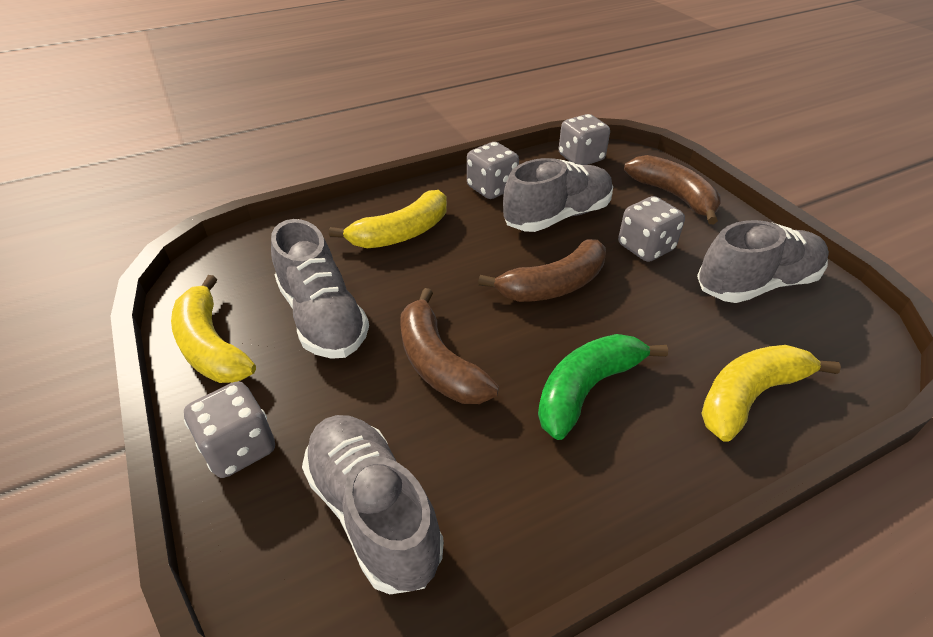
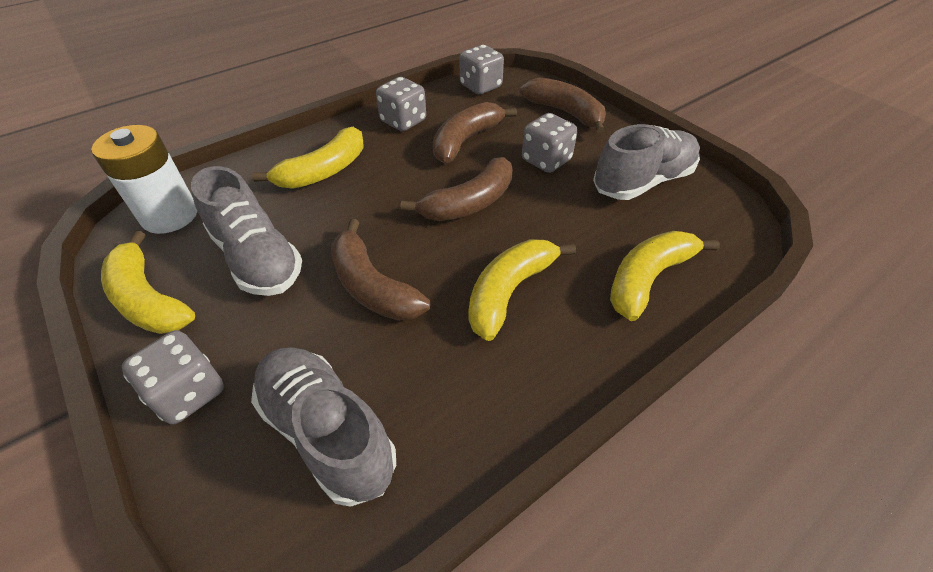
camera: 10 degrees left, 5 degrees up
(241, 262) = (170, 216): none -> white battery
(557, 216) = (466, 140): grey shoe -> brown banana
(587, 389) = (509, 292): green banana -> yellow banana

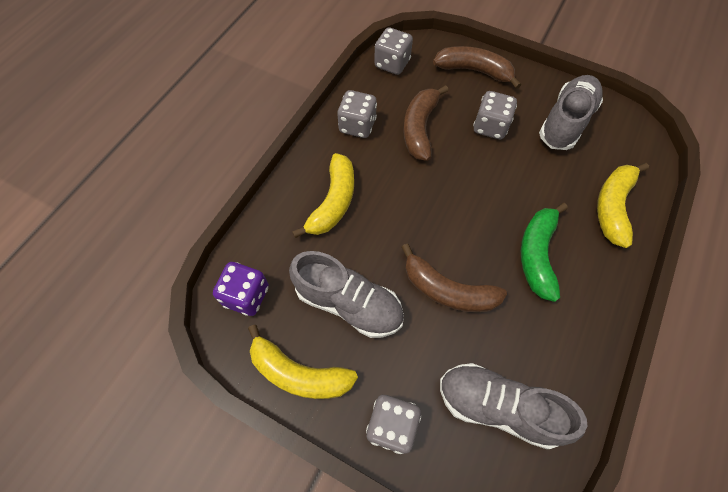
camera: 25 degrees left, 15 degrees up
(170, 216) = (246, 295): white battery -> purple dice
(469, 203) = (463, 189): brown banana -> none
(509, 292) = (537, 254): yellow banana -> green banana

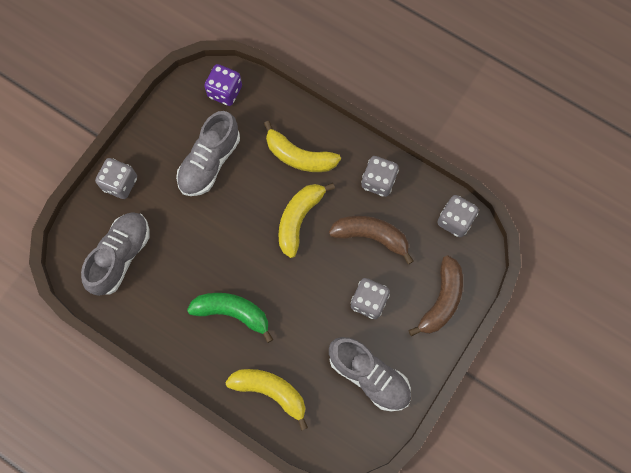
camera: 95 degrees right, 10 degrees up
(299, 373) = (163, 126): yellow banana -> yellow banana (299, 219)
(447, 290) = (211, 235): brown banana -> none

